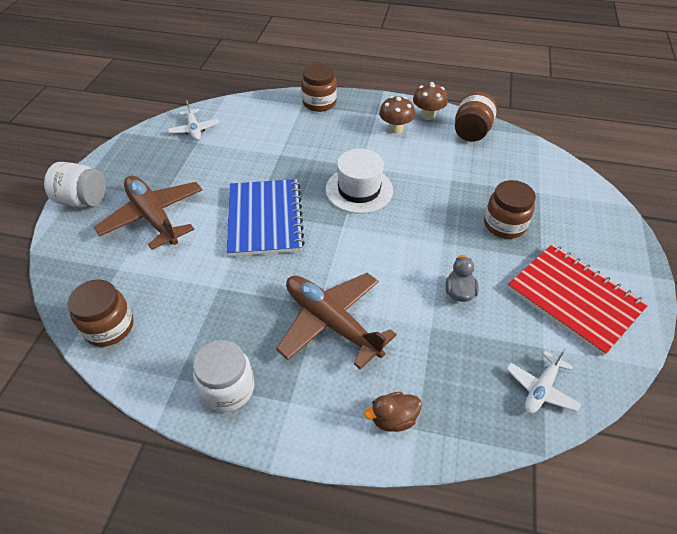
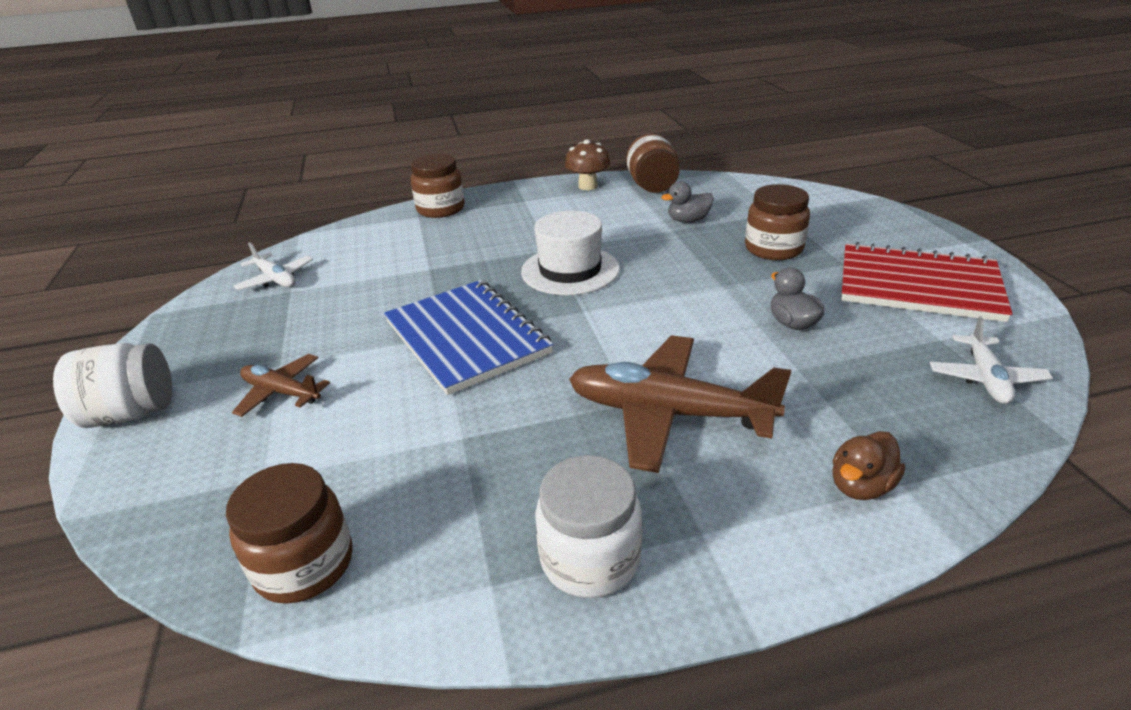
camera: 25 degrees left, 15 degrees down
(153, 217) = (282, 392): brown plane -> brown plane, size x0.54
(395, 129) = (561, 206): brown mushroom -> none
(469, 175) = (688, 220): none -> grey duck

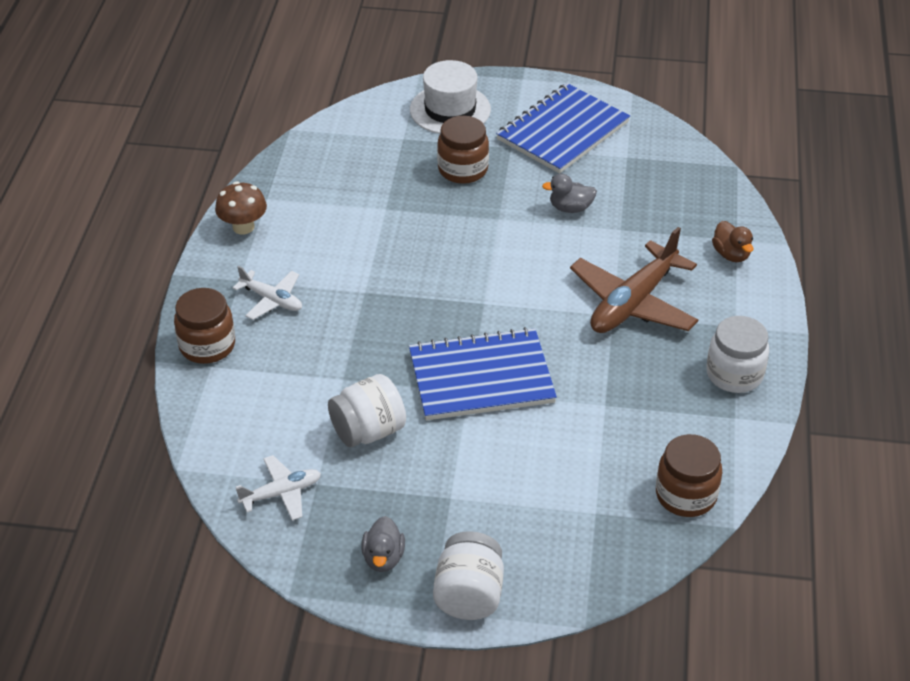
camera: 70 degrees left, 10 degrees up
(282, 392) = (494, 497): brown plane -> none
(364, 297) = (368, 431): none -> white jar
(570, 270) = (414, 291): white hat -> white hat (450, 110)
(652, 186) = (284, 186): brown jar -> none
(688, 220) = (376, 193): grey duck -> grey duck (383, 558)
(918, 286) = (563, 131): red notebook -> blue notebook
(985, 378) = (673, 162): white plane -> white plane (272, 300)

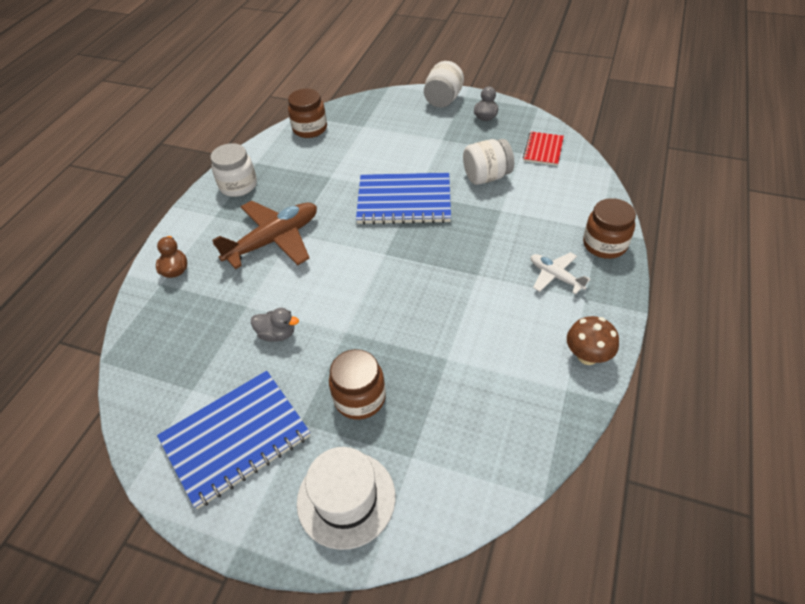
camera: 165 degrees left, 5 degrees up
(281, 493) = (543, 150): white plane -> red notebook

